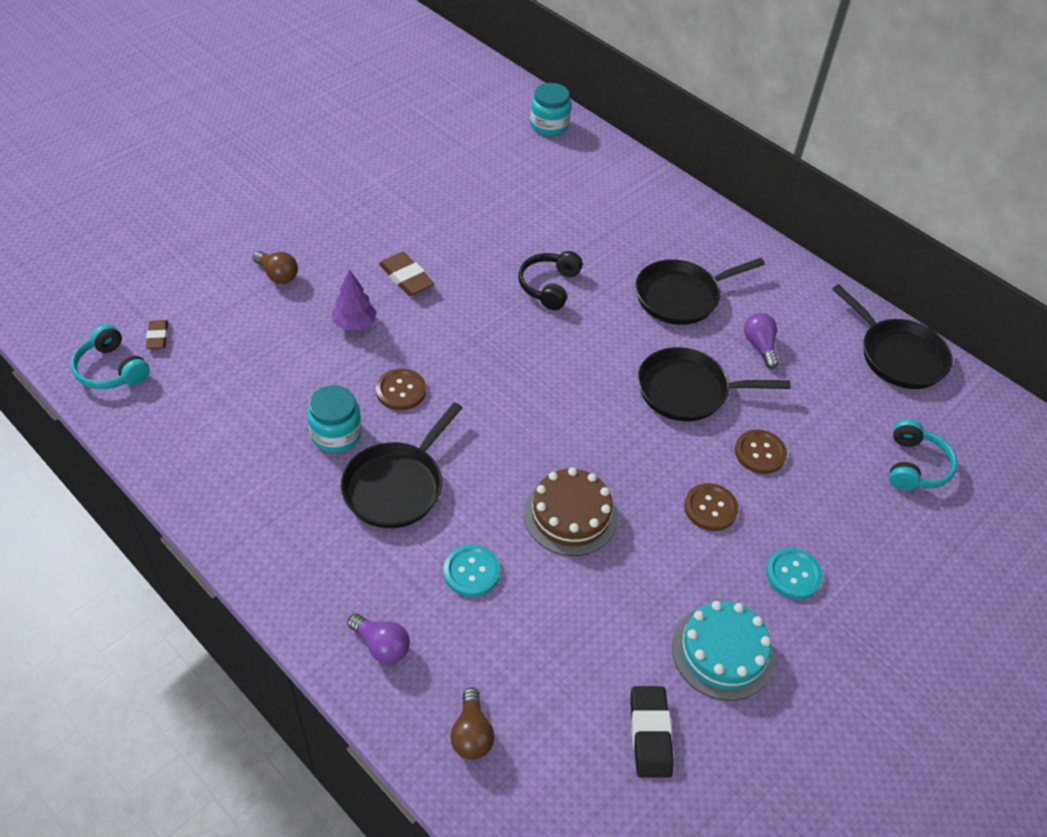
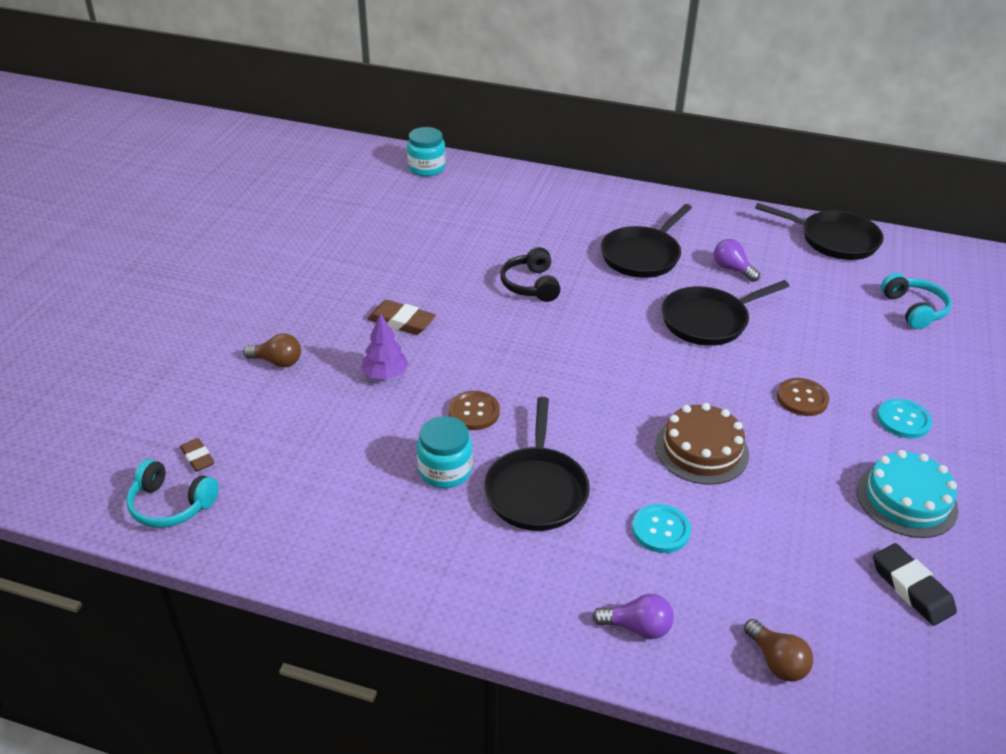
camera: 25 degrees left, 10 degrees down
(760, 453) = (801, 344): brown button -> none

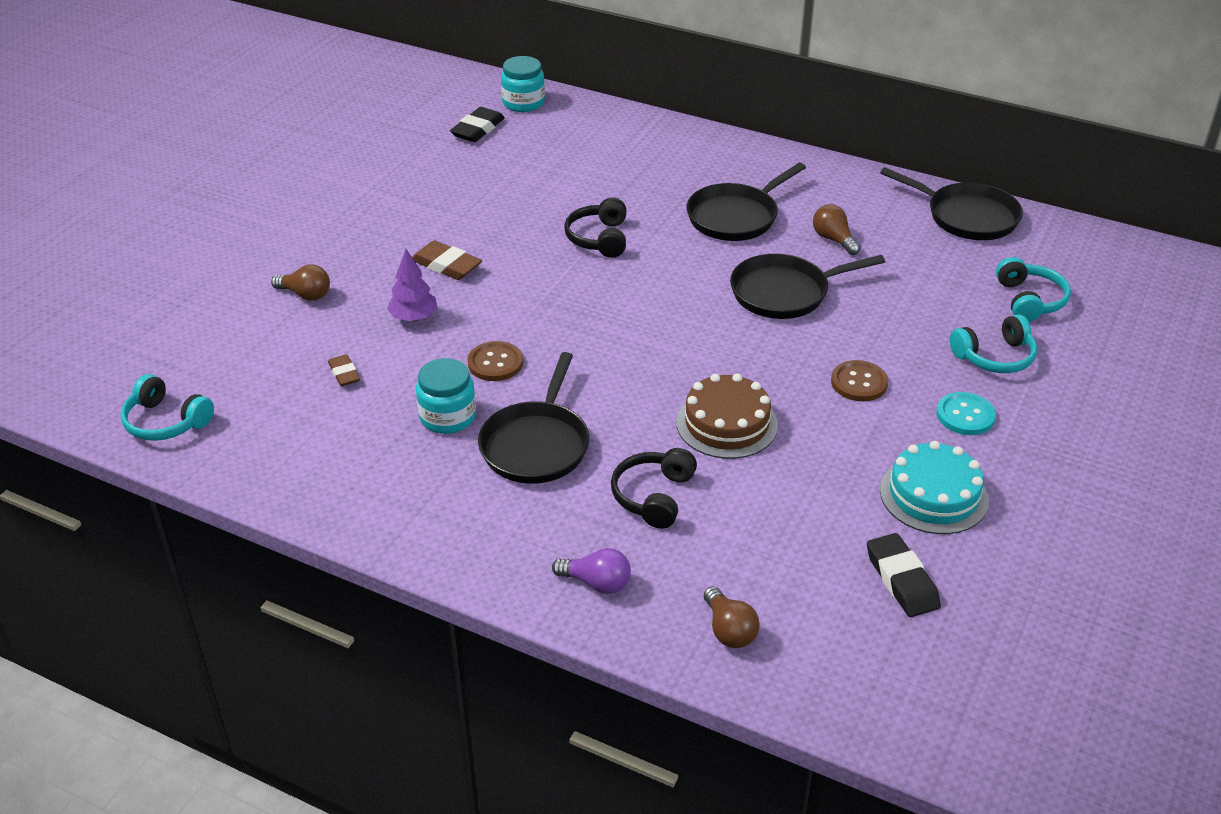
camera: 10 degrees right, 0 degrees up
(198, 457) = (202, 380): brown eraser -> brown eraser (344, 373)
(393, 194) = (478, 129): none -> black eraser
(661, 530) = (654, 496): turquoise button -> black headphones
(732, 269) = (833, 240): purple light bulb -> brown light bulb
(906, 363) = (994, 357): none -> turquoise headphones

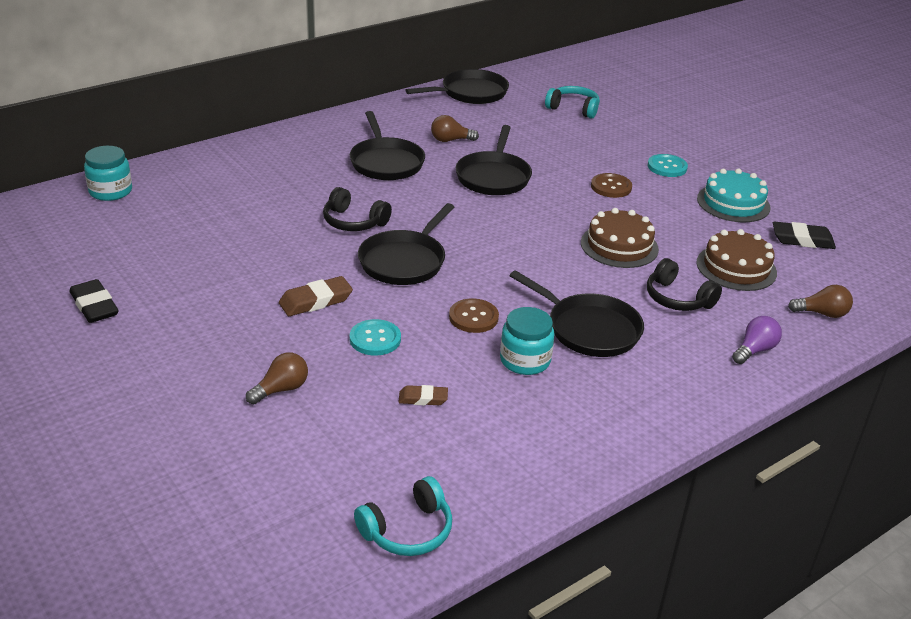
camera: 65 degrees left, 5 degrees down
(413, 317) = (375, 339): purple tree -> turquoise button
(478, 129) = (122, 224): black eraser -> black eraser (94, 306)
(557, 291) = (404, 261): none -> black pan
(769, 531) = (736, 267): none -> brown cake
(994, 357) = (618, 138): turquoise headphones -> none

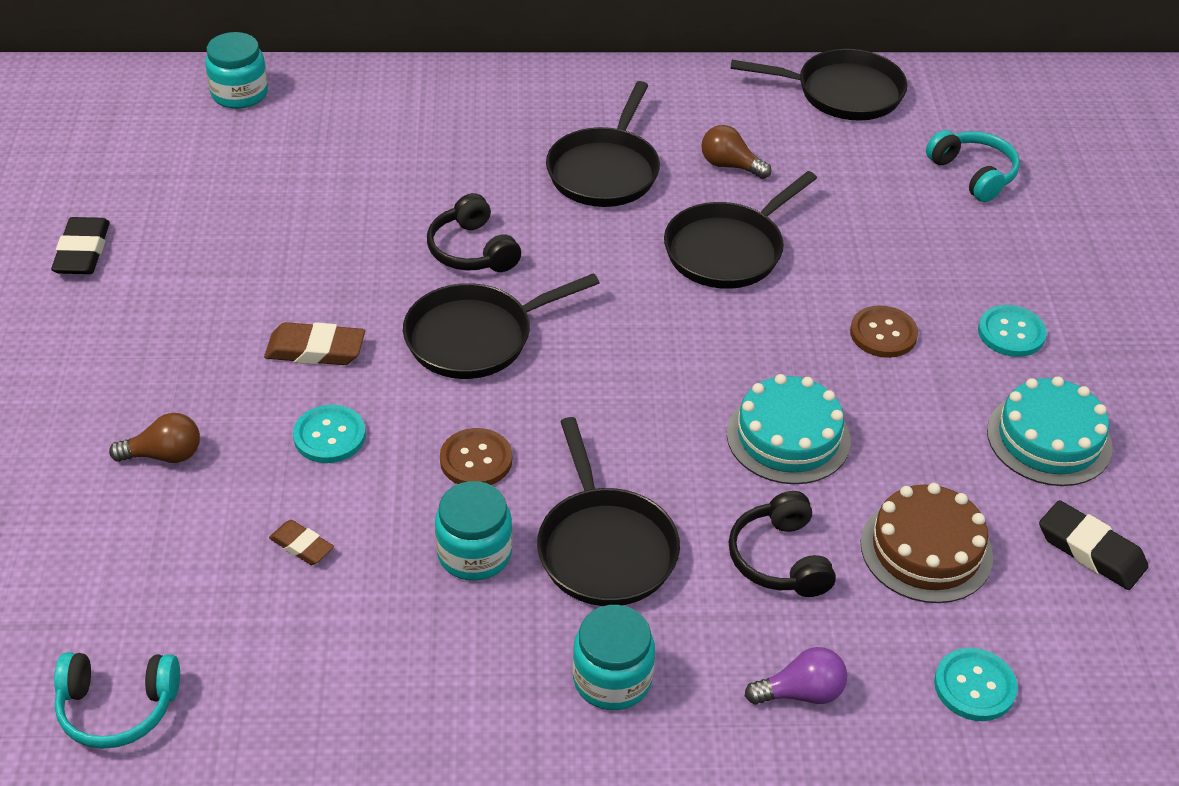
camera: 35 degrees right, 10 degrees up
(619, 246) = (788, 437): brown cake -> turquoise cake
(663, 385) = (612, 679): none -> turquoise jar
(822, 313) = (974, 686): brown light bulb -> turquoise button

